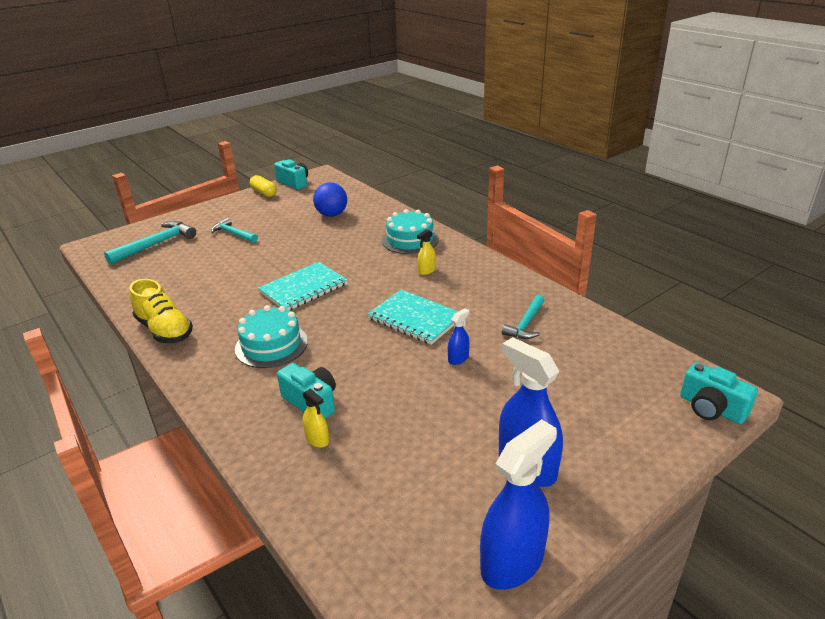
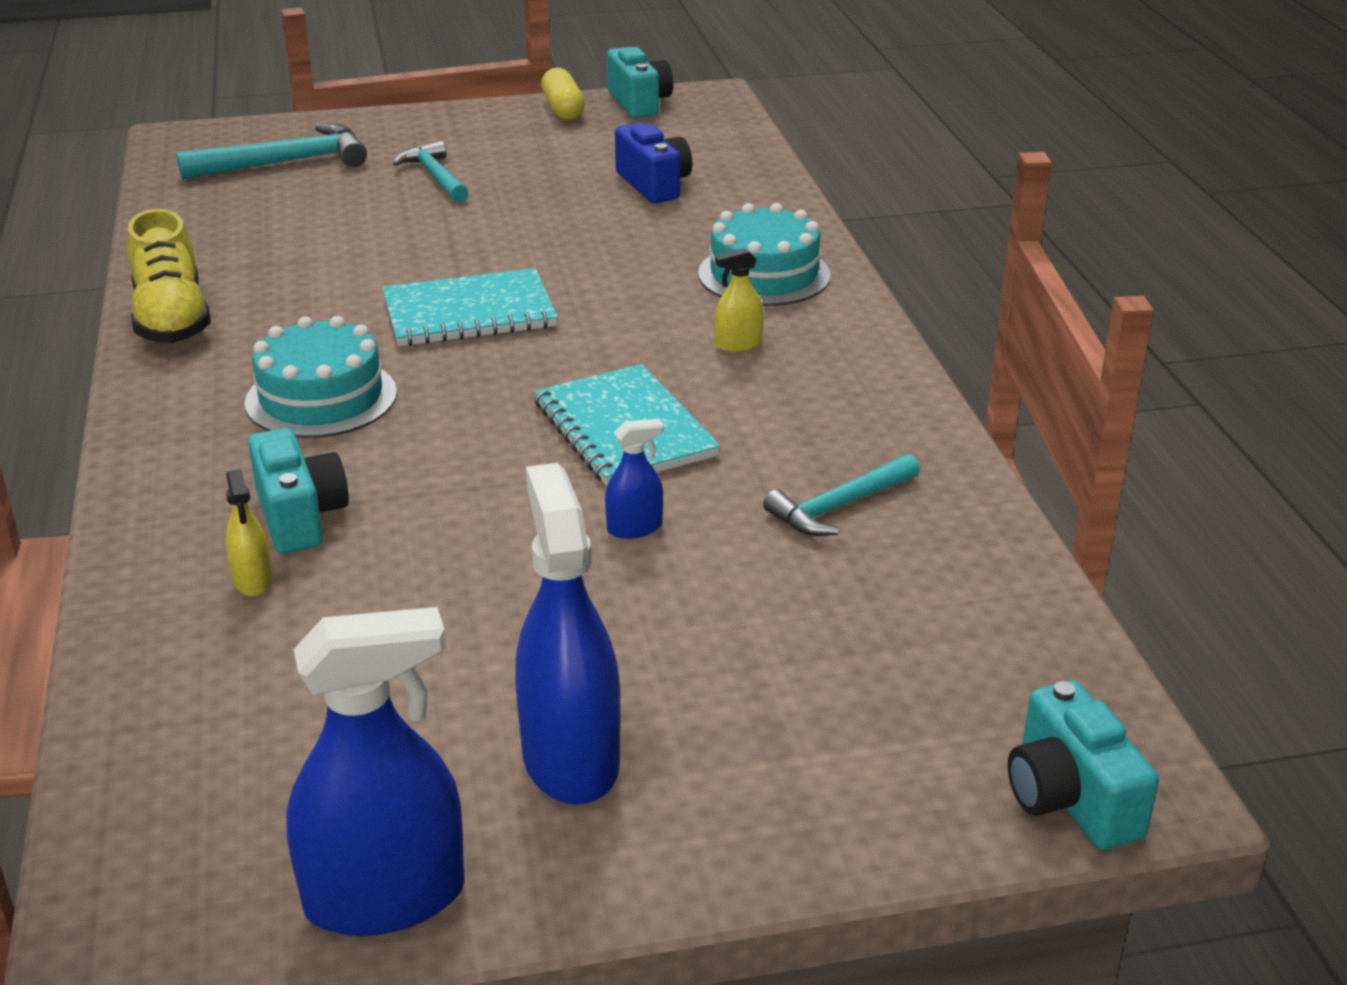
camera: 25 degrees right, 0 degrees up
(332, 215) = (654, 184): blue ball -> blue camera

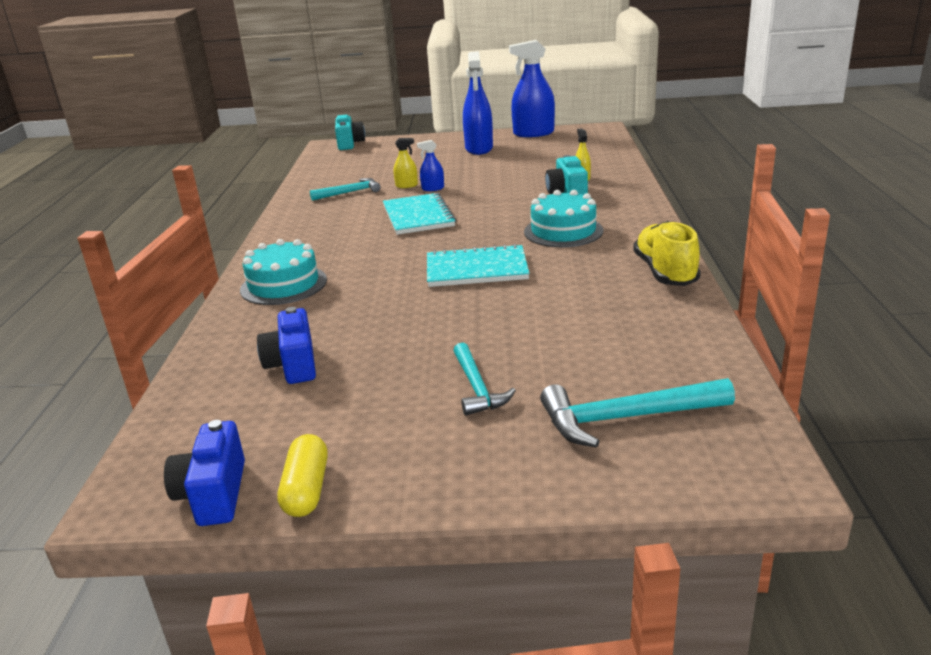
camera: 165 degrees left, 5 degrees down
(639, 103) = (214, 494): turquoise camera -> blue camera
(738, 344) = (335, 248): yellow spray bottle -> yellow spray bottle (406, 185)

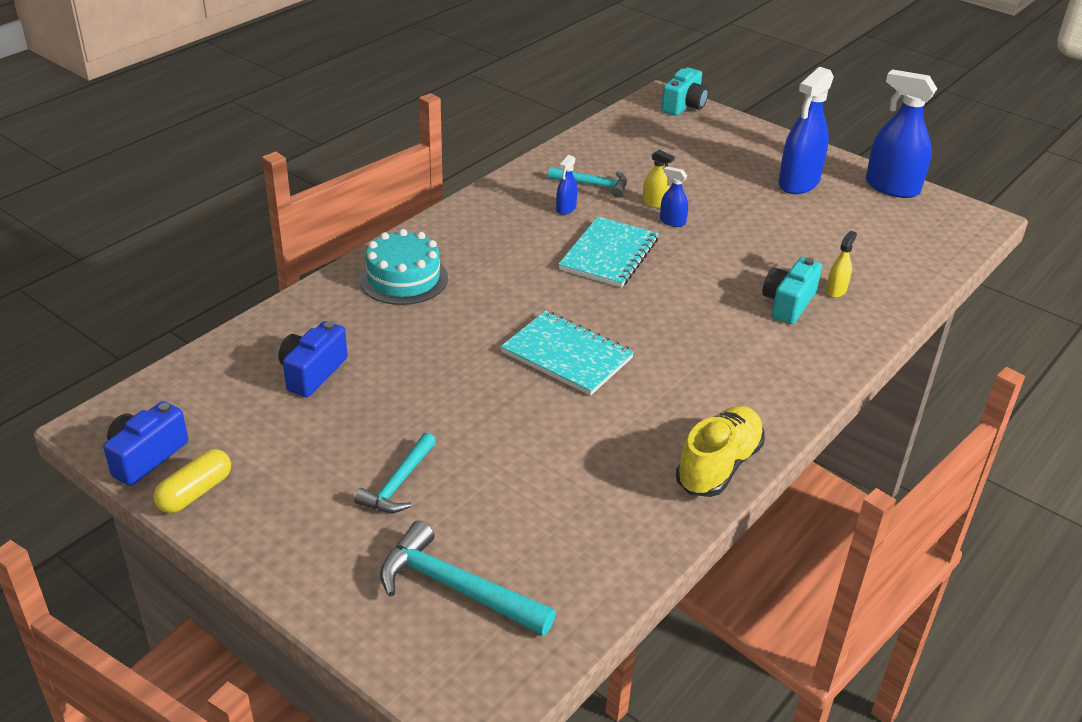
camera: 35 degrees right, 10 degrees up
(350, 208) = (566, 208): none -> blue spray bottle
(563, 231) = (707, 354): turquoise cake -> none

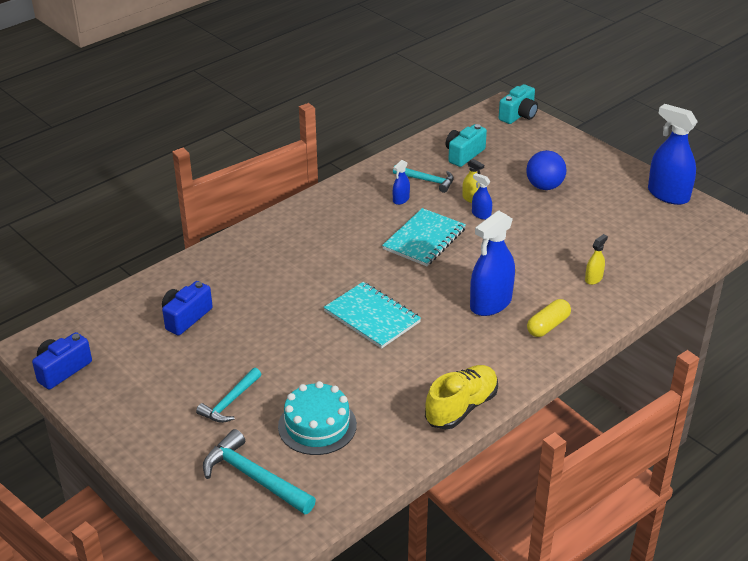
camera: 10 degrees right, 0 degrees up
(195, 492) = (91, 397): yellow capsule -> yellow capsule (548, 326)
(403, 278) = (265, 249): turquoise cake -> turquoise cake (317, 425)
(740, 185) = (544, 186): none -> blue ball
(788, 304) = (552, 287): turquoise camera -> turquoise camera (463, 154)
(799, 183) = (592, 187): blue spray bottle -> blue spray bottle (490, 303)

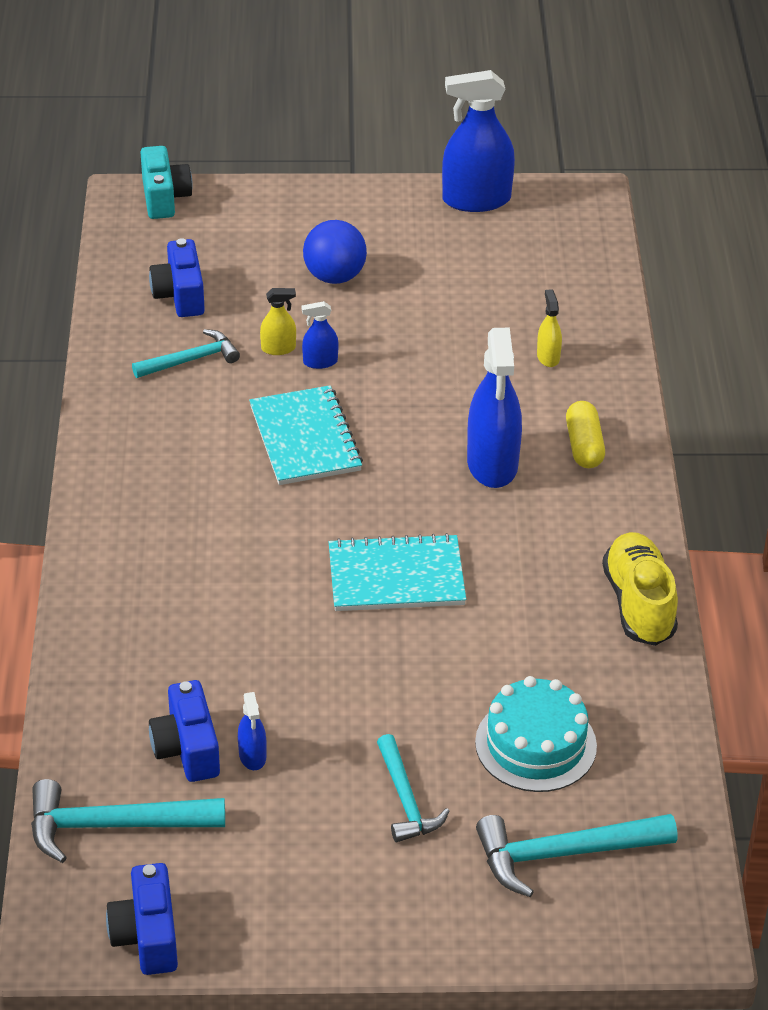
camera: 50 degrees left, 5 degrees up
(117, 323) = (114, 826): none -> turquoise hammer
(401, 199) = (199, 407): blue spray bottle -> blue spray bottle (252, 756)
(463, 154) = (180, 295): turquoise camera -> blue camera

